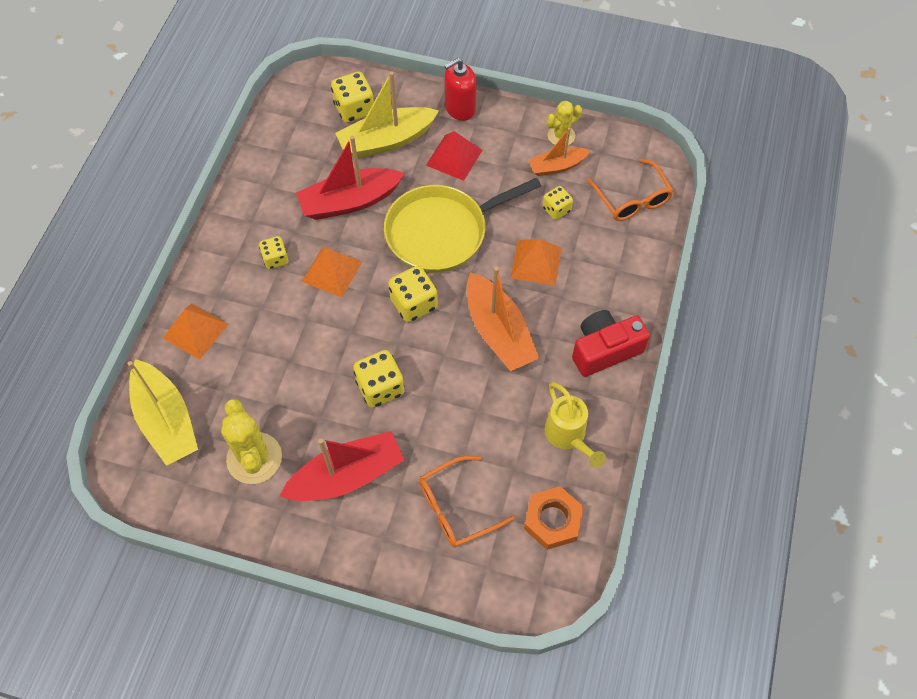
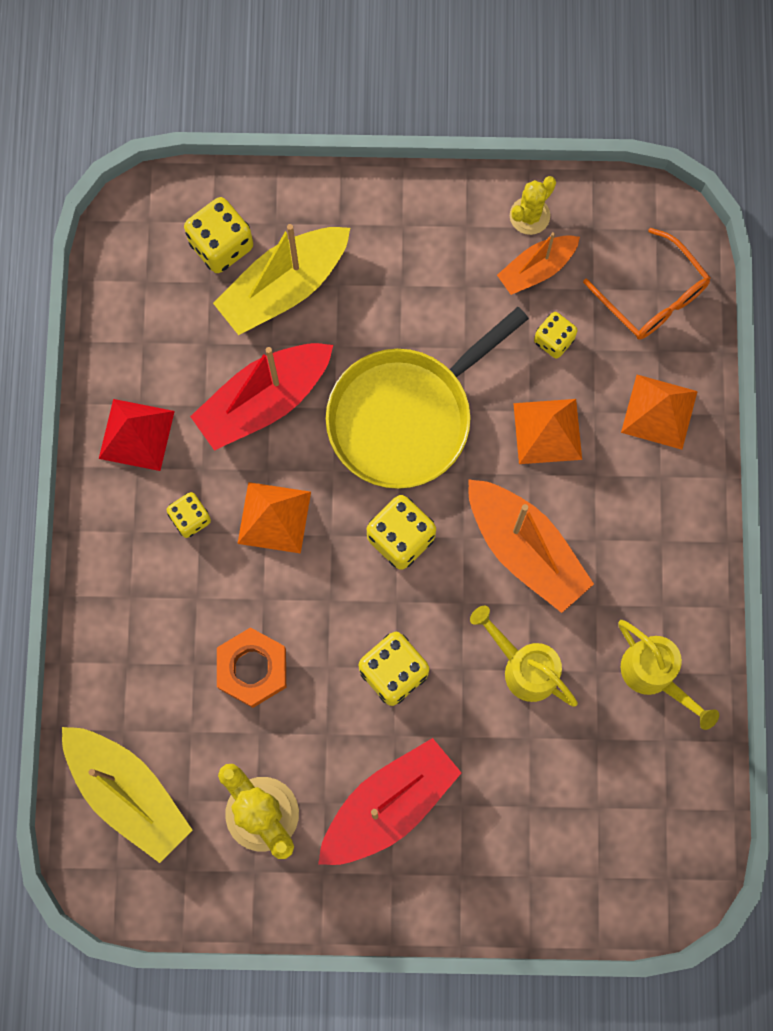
camera: 15 degrees left, 15 degrees up
(195, 331) = (119, 655): orange pyramid -> orange pyramid (659, 412)
(454, 157) = (388, 290): red pyramid -> red pyramid (136, 434)
(457, 507) = (540, 810): orange glasses -> none
(460, 108) = (373, 205): red soap dispenser -> none
(474, 407) = (523, 667): none -> yellow watering can
(552, 520) = (663, 794): orange nut -> orange nut (252, 669)
(604, 350) = (671, 539): red camera -> none

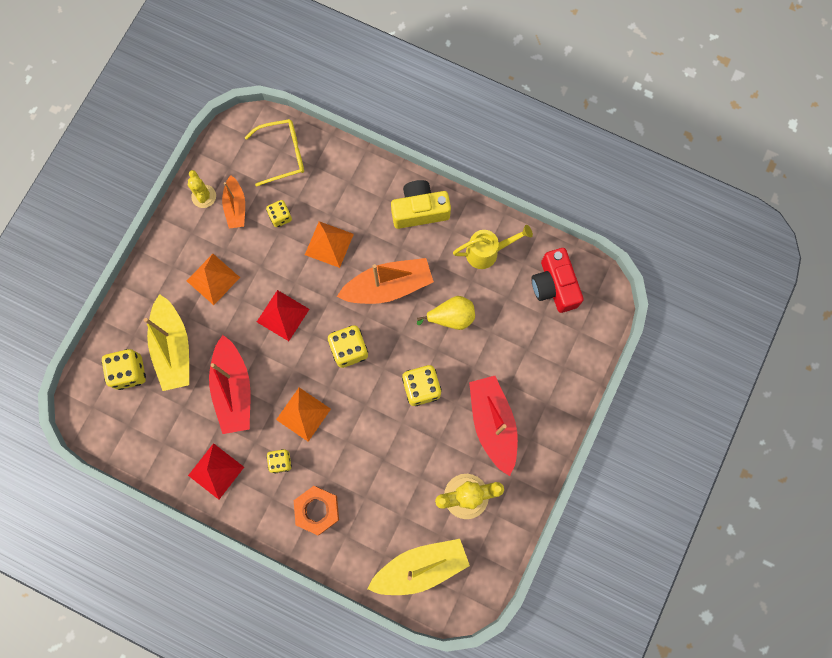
camera: 65 degrees left, 0 degrees up
(252, 669) = (383, 465): orange nut -> orange nut (317, 510)
(406, 416) = (282, 315): yellow pan -> red pyramid
(523, 667) = (451, 317): yellow watering can -> yellow pear
(652, 805) = (554, 286): none -> red camera
(653, 296) = (283, 154): orange glasses -> yellow glasses
(659, 412) = (347, 182): orange pyramid -> orange pyramid (213, 279)
(669, 541) = (419, 210): none -> yellow camera

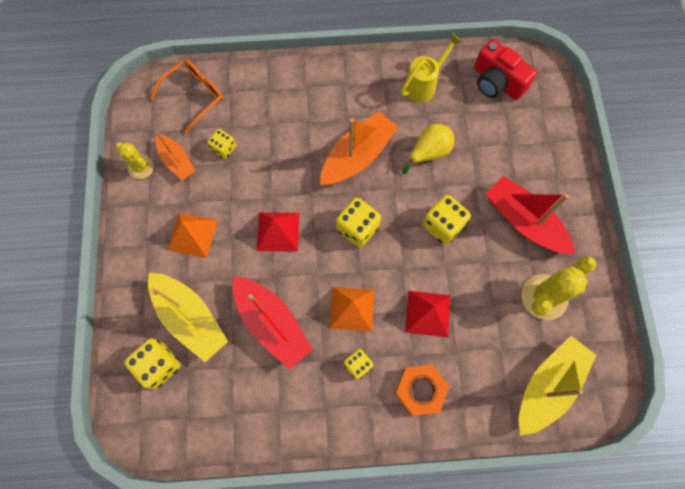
camera: 30 degrees left, 5 degrees down
(216, 471) = (301, 411): red pyramid -> red pyramid (427, 313)
(283, 154) = (194, 96): yellow glasses -> orange glasses
(329, 244) = (282, 148): orange pyramid -> none
(419, 210) = (344, 81): yellow camera -> none

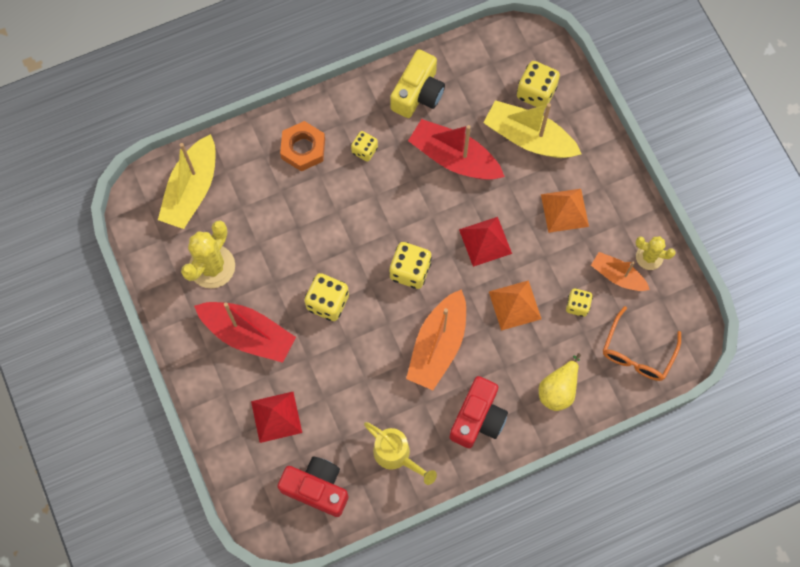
camera: 160 degrees right, 0 degrees up
(279, 410) = (418, 93): none -> yellow camera
(347, 90) = (478, 418): none -> red camera
(351, 309) = (387, 195): orange pyramid -> orange pyramid (515, 305)
(424, 84) = (396, 456): yellow watering can -> yellow watering can turned 75 degrees counterclockwise
(427, 313) = (317, 214): red pyramid -> red pyramid (276, 417)
(429, 152) = (365, 376): yellow pear -> yellow pear (558, 389)

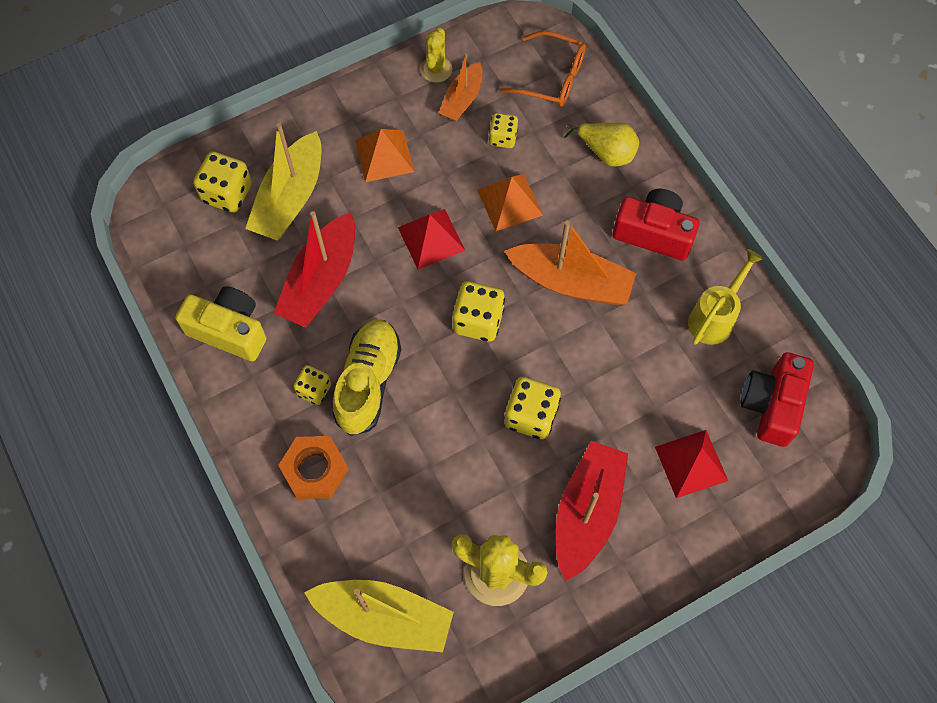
camera: 95 degrees left, 5 degrees down
(367, 188) = (368, 382): none -> yellow shoe

